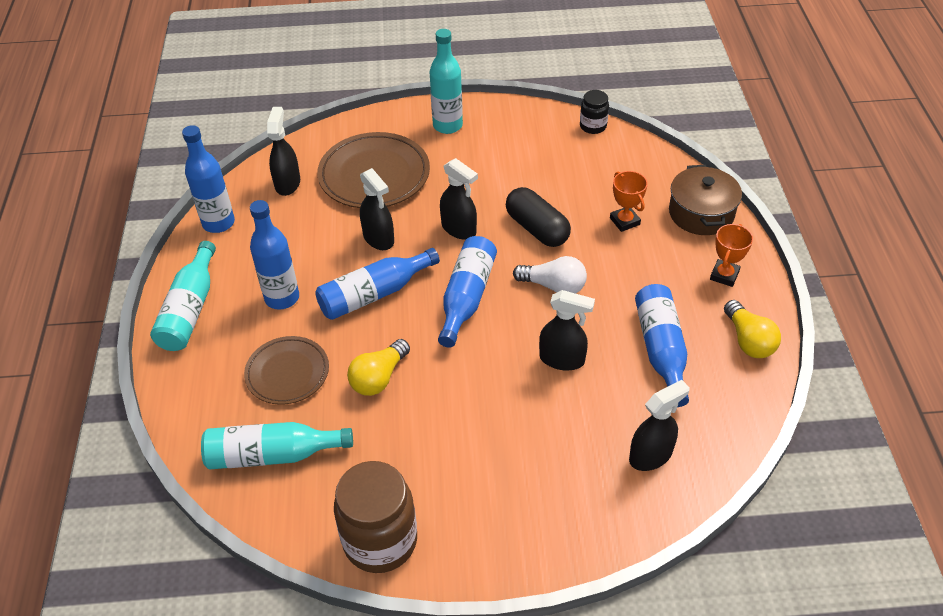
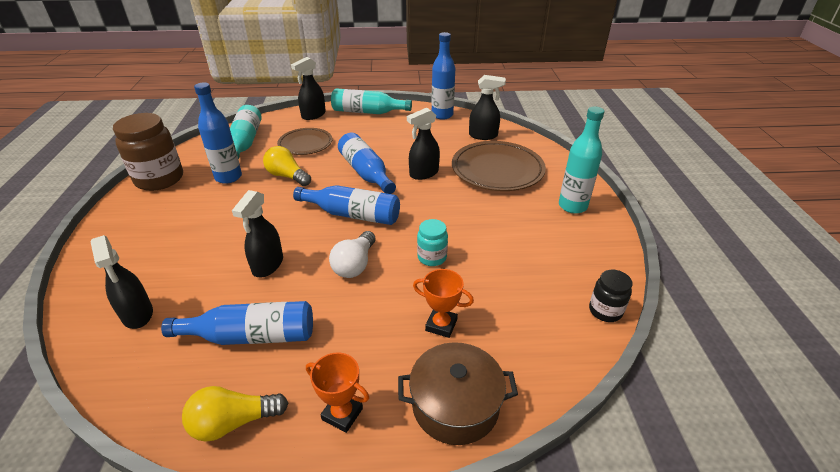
camera: 90 degrees right, 10 degrees down
(282, 298) = (370, 139): blue bottle -> blue bottle (228, 177)
(459, 229) = (433, 211): black spray bottle -> black spray bottle (313, 115)
(537, 228) = (432, 257): black capsule -> turquoise jar
(624, 221) = (441, 325): orange trophy -> orange trophy turned 45 degrees clockwise

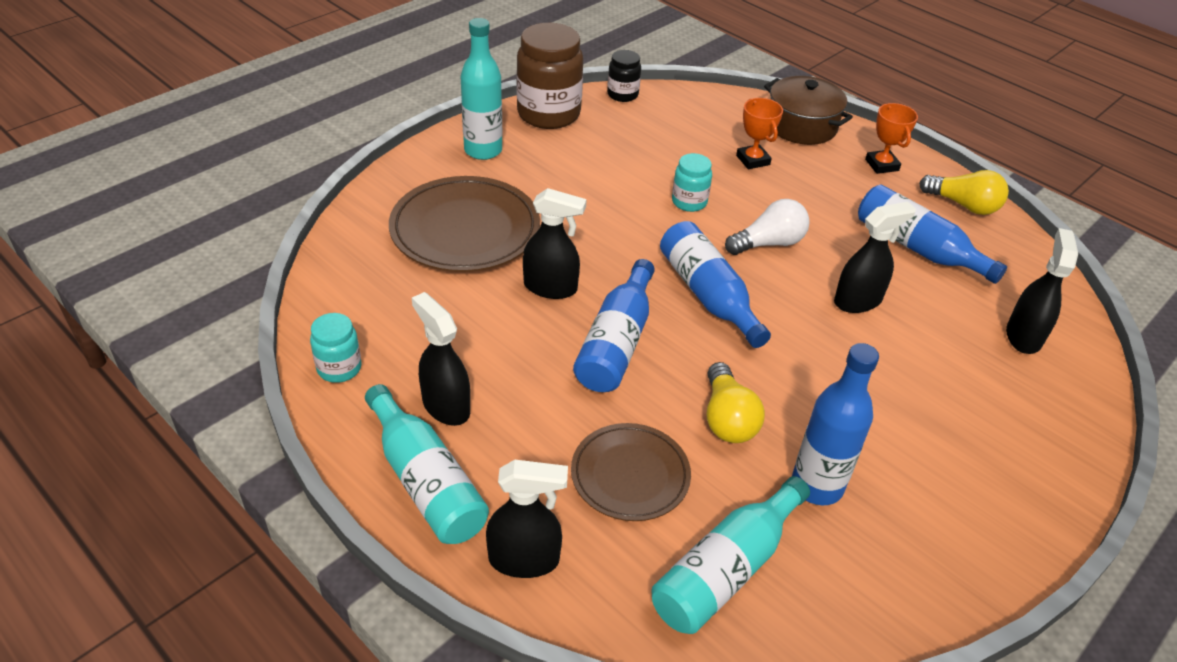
camera: 135 degrees left, 5 degrees up
(159, 179) = (935, 572): brown jar -> brown jar (548, 114)
(442, 115) = (339, 368): blue bottle -> turquoise jar
(483, 136) = (374, 284): black spray bottle -> black spray bottle (446, 406)

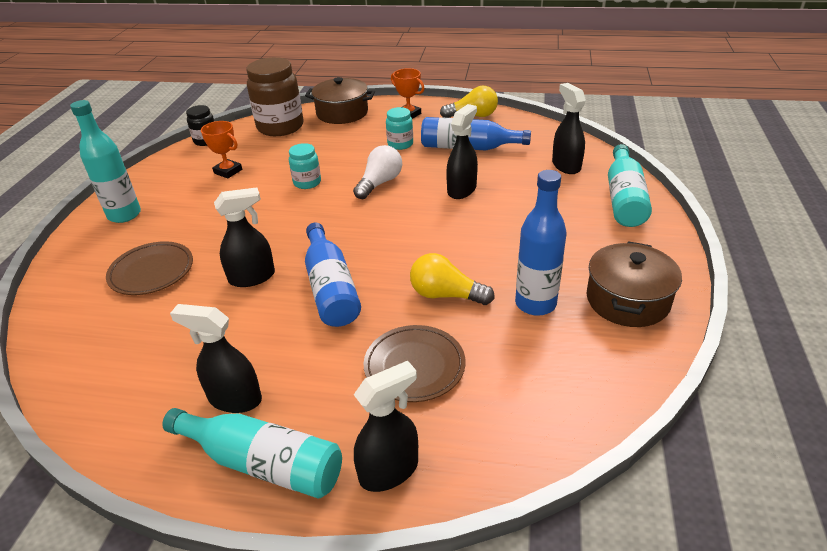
camera: 30 degrees left, 5 degrees down
(339, 368) = (116, 422): turquoise jar -> turquoise jar (400, 144)
(465, 230) = (151, 271): brown plate -> brown plate, size x0.63
(548, 114) = (159, 172): brown jar -> brown jar (280, 127)
(708, 295) = (368, 229): blue bottle -> none
(726, 569) = (530, 387): turquoise bottle -> turquoise bottle (624, 198)
(727, 418) = (446, 295): yellow light bulb -> yellow light bulb turned 150 degrees clockwise
(753, 160) = (328, 143): orange trophy -> orange trophy (228, 171)
(930, 546) = (627, 300): none -> brown pot

